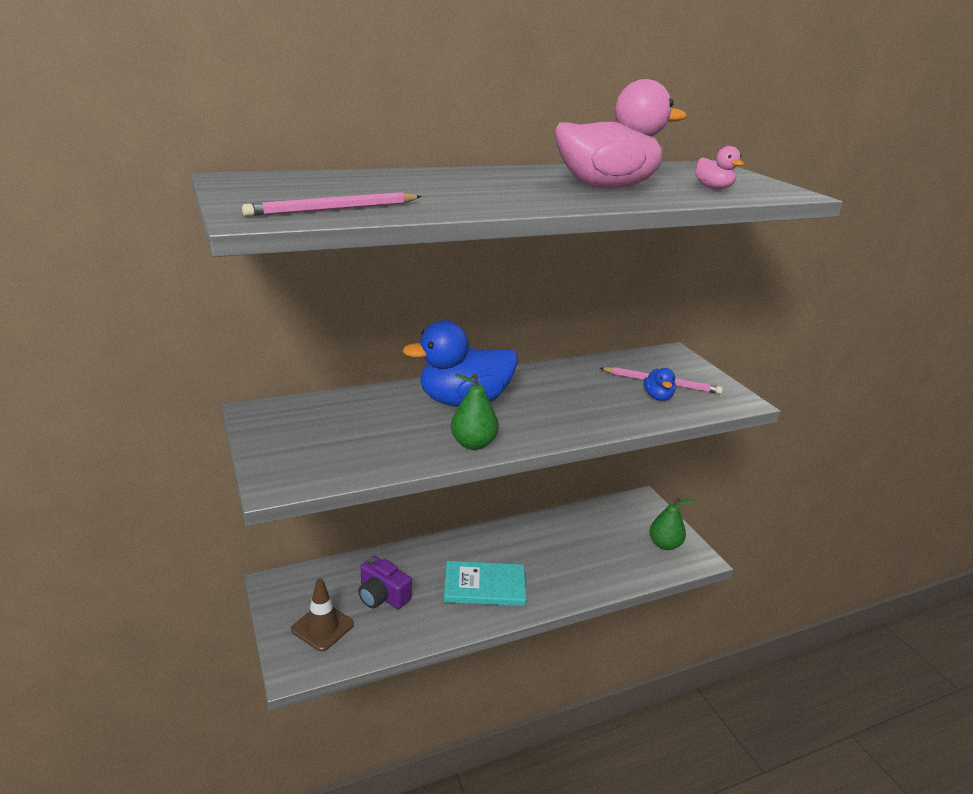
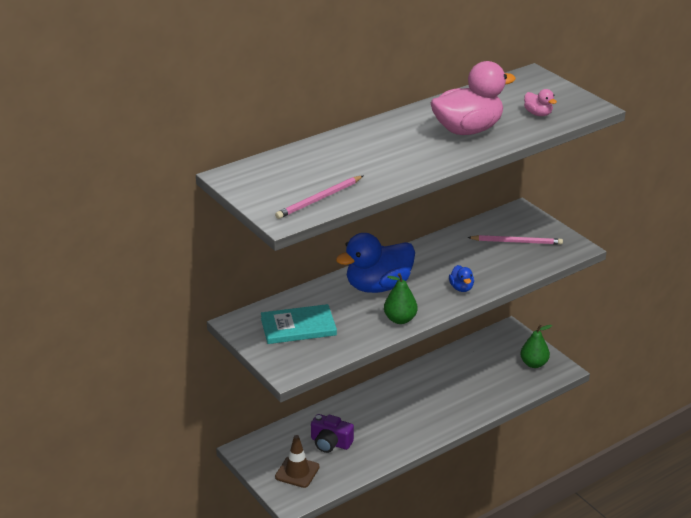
camera: 10 degrees left, 5 degrees up
(484, 586) = (404, 421): turquoise book -> turquoise book (298, 327)
(658, 397) = (516, 256): blue duck -> blue duck (461, 288)

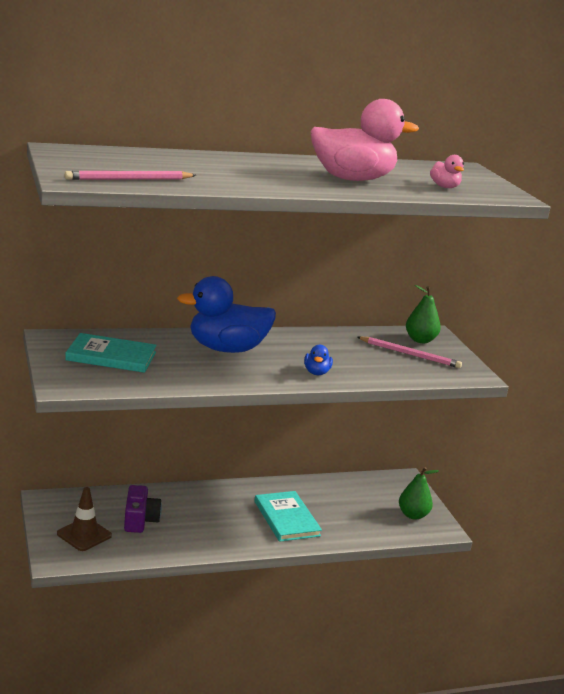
camera: 15 degrees right, 10 degrees down
(330, 443) = (140, 520): purple camera -> purple camera turned 135 degrees counterclockwise
(400, 319) = (225, 378): green pear -> green pear (420, 340)
(441, 401) = (286, 518): none -> turquoise book

